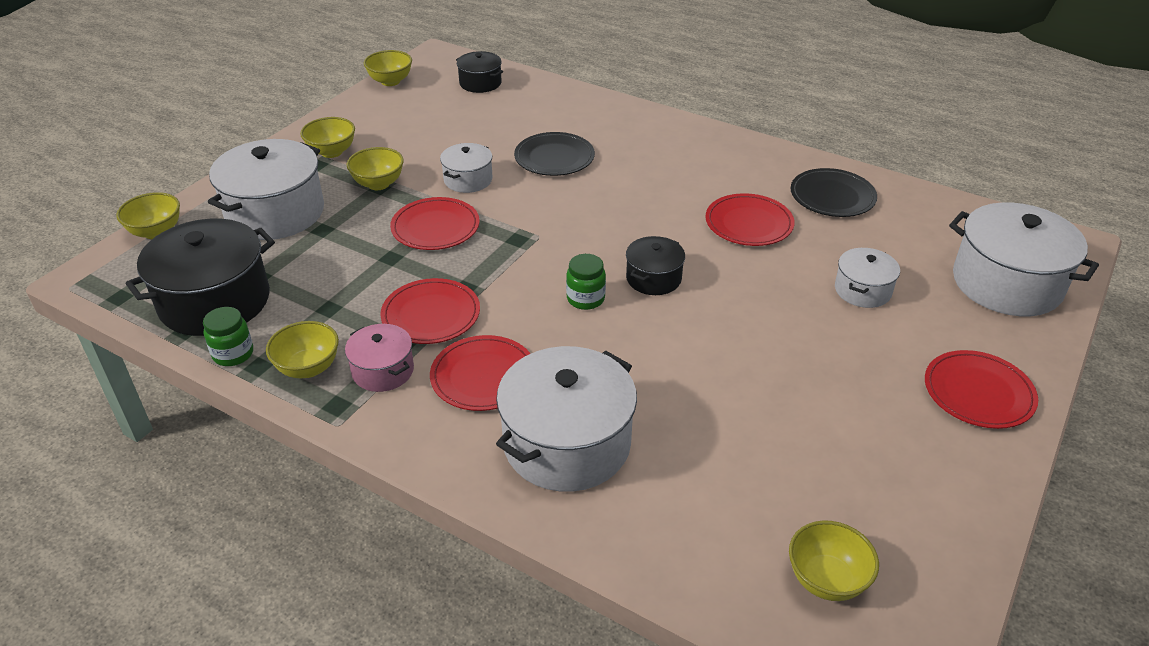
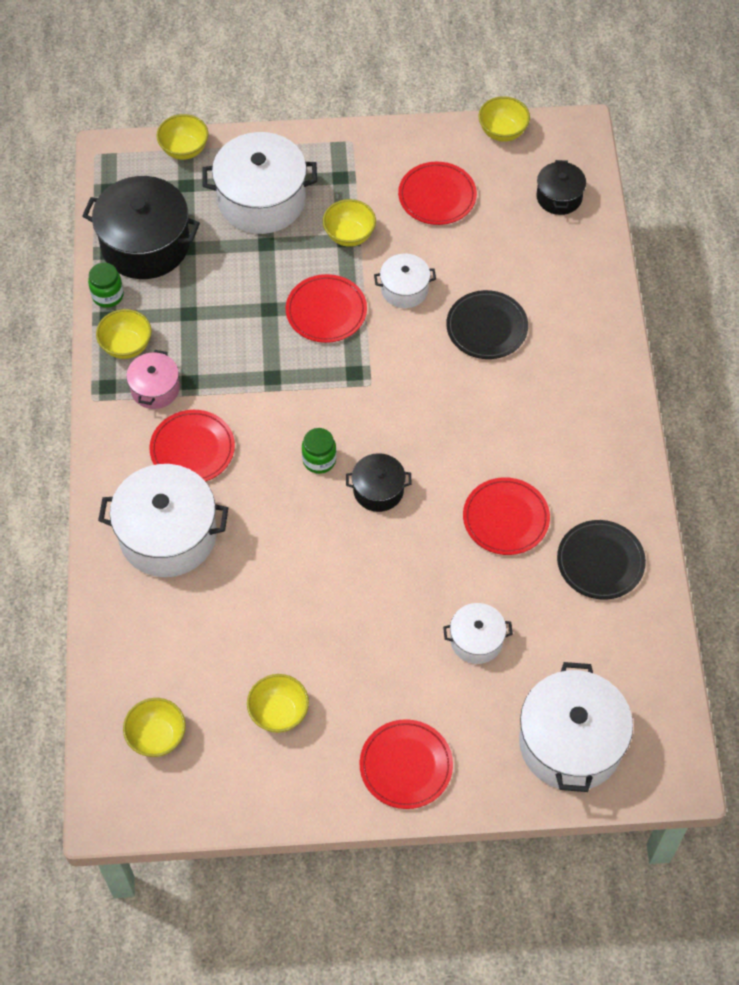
camera: 55 degrees right, 20 degrees up
(331, 152) = (364, 173): yellow bowl -> yellow bowl (279, 713)
(431, 315) = (228, 377): red plate -> red plate (437, 196)

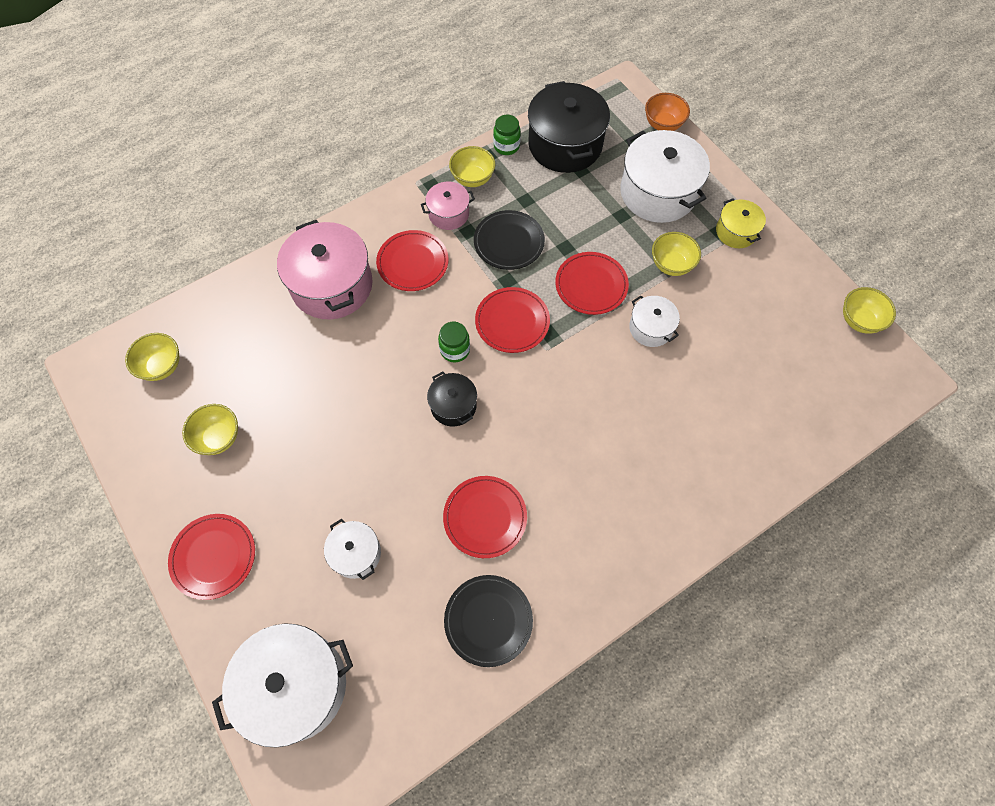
camera: 60 degrees right, 5 degrees up
(168, 534) = (332, 285): white pot -> pink pot
(184, 149) = (663, 124): yellow bowl -> orange bowl
(350, 165) = (736, 232): none -> yellow pot
(437, 196) = (756, 305): red plate -> red plate (512, 322)
(486, 327) = (659, 407): black plate -> black plate (509, 242)
(559, 197) = (831, 397): black pot -> none

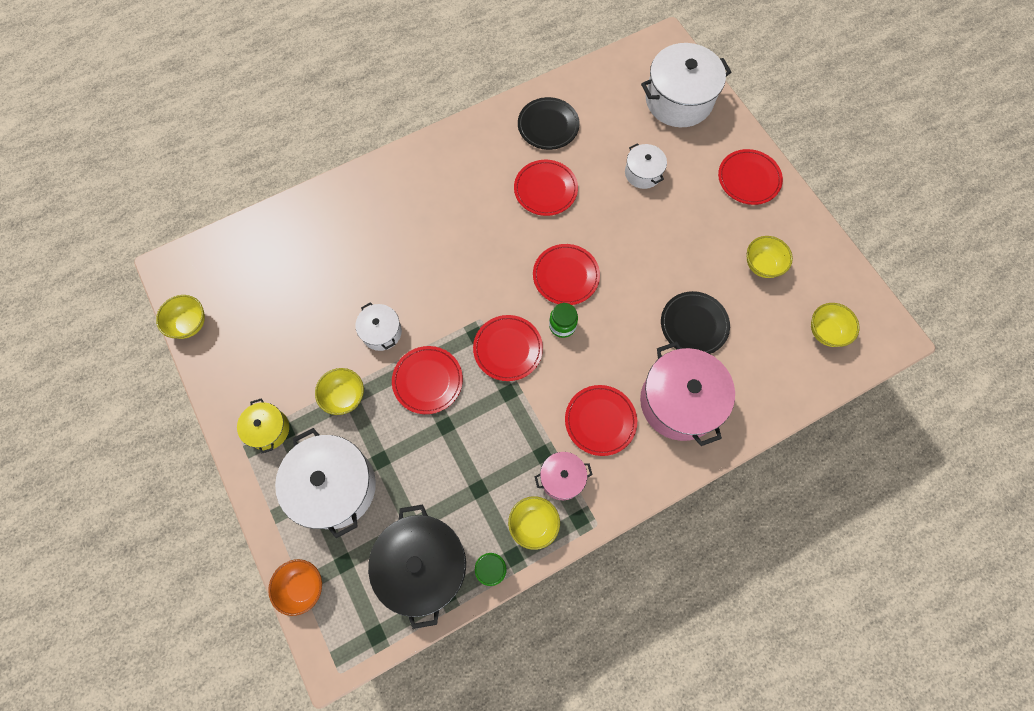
camera: 175 degrees left, 5 degrees up
(453, 405) = (566, 276): black pot -> red plate
(509, 242) = (502, 437): black plate -> black plate (694, 325)

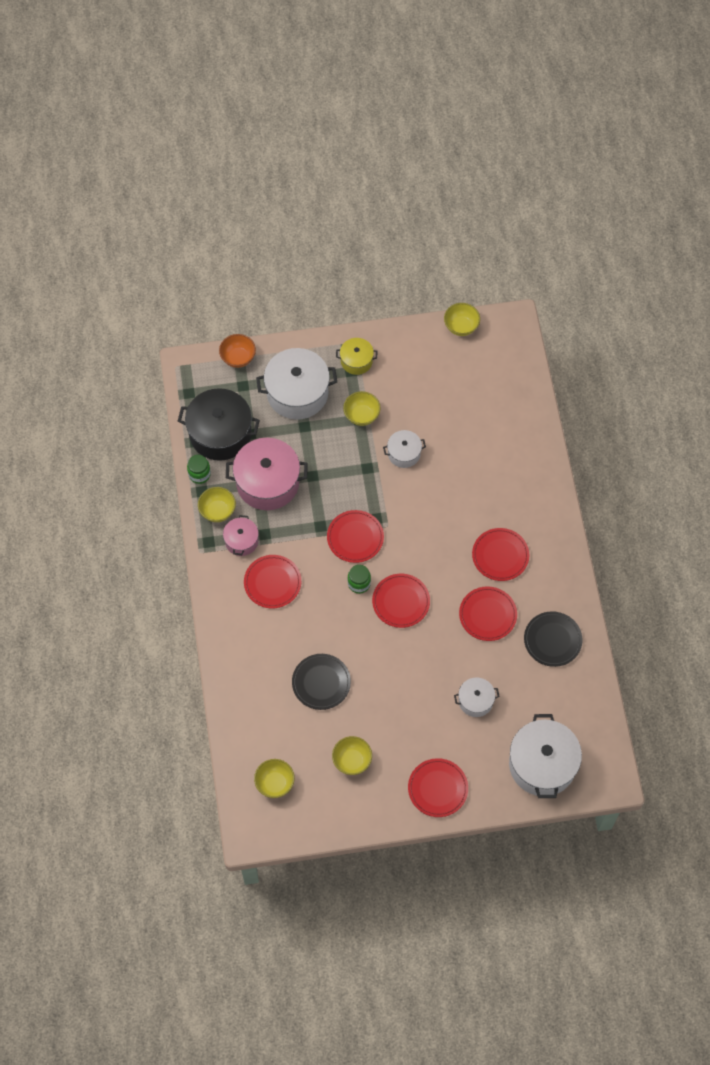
camera: 110 degrees right, 5 degrees down
(427, 381) = (352, 474): red plate -> red plate (500, 555)
(679, 402) = (264, 645): pink pot -> pink pot (267, 482)

